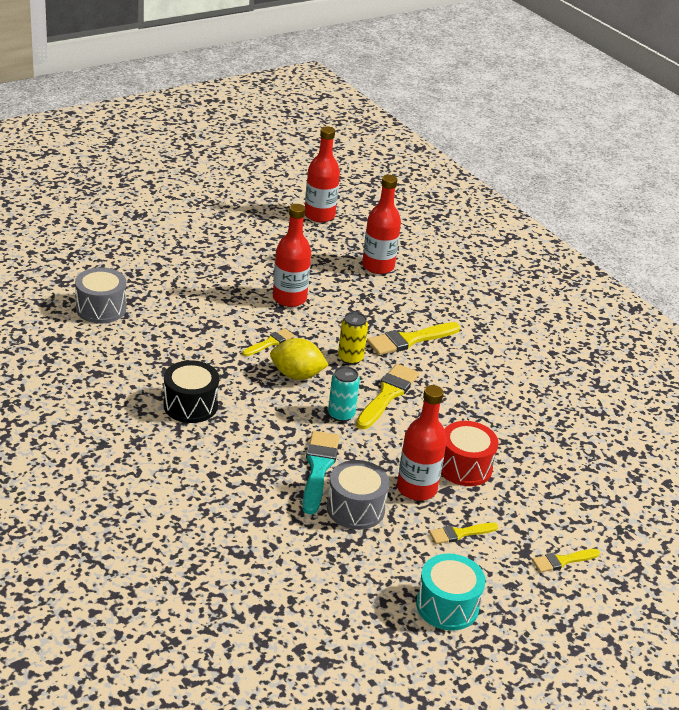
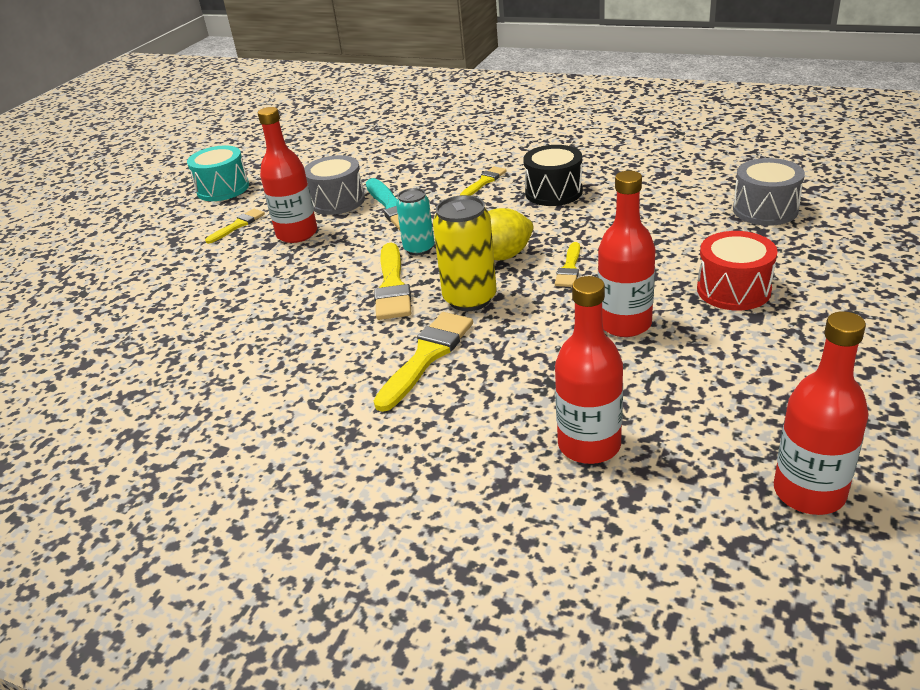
camera: 155 degrees right, 0 degrees up
(350, 358) = (470, 299): yellow can -> yellow can, size x1.55
(464, 467) = (263, 267): red drum -> red drum (733, 290)
(562, 561) = (136, 248): yellow brush -> yellow brush (484, 182)

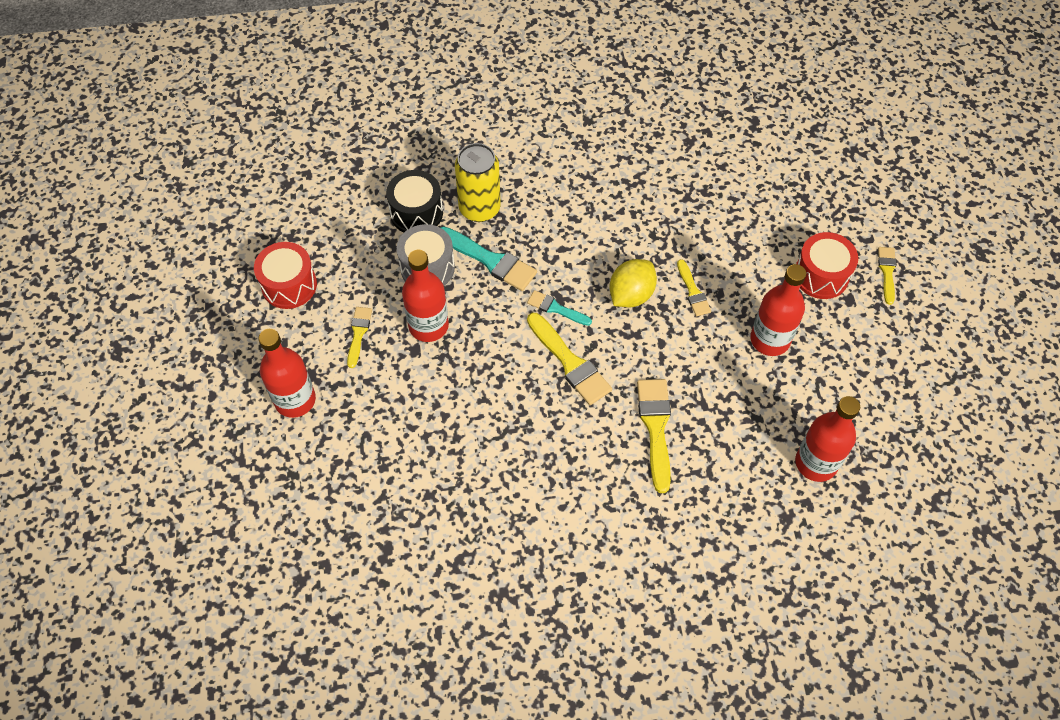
camera: 35 degrees left, 25 degrees up
(223, 189) = (289, 285): turquoise drum -> red drum
(419, 249) = (556, 308): turquoise can -> turquoise brush
(470, 299) = (642, 354): yellow can -> yellow can (479, 208)
(484, 182) = (544, 197): yellow brush -> yellow brush (887, 272)
(553, 192) = (616, 195): black drum -> black drum (416, 213)
(765, 210) = (794, 170): grey drum -> none
(809, 492) = (953, 446): red bottle -> red bottle (295, 400)

